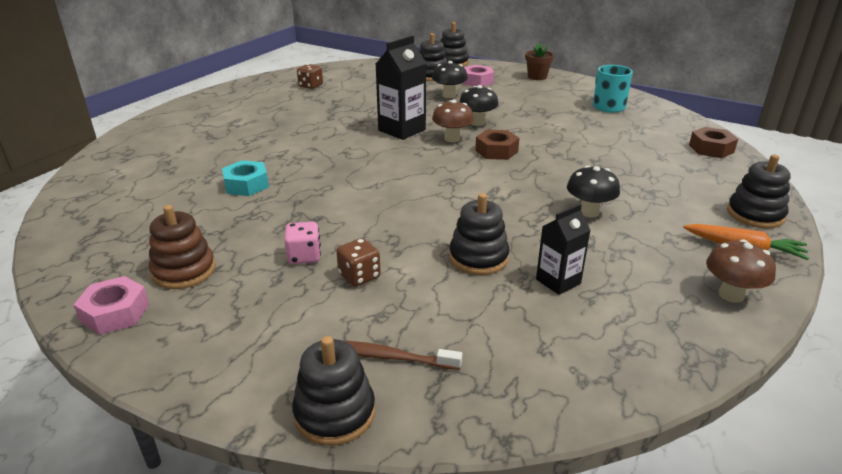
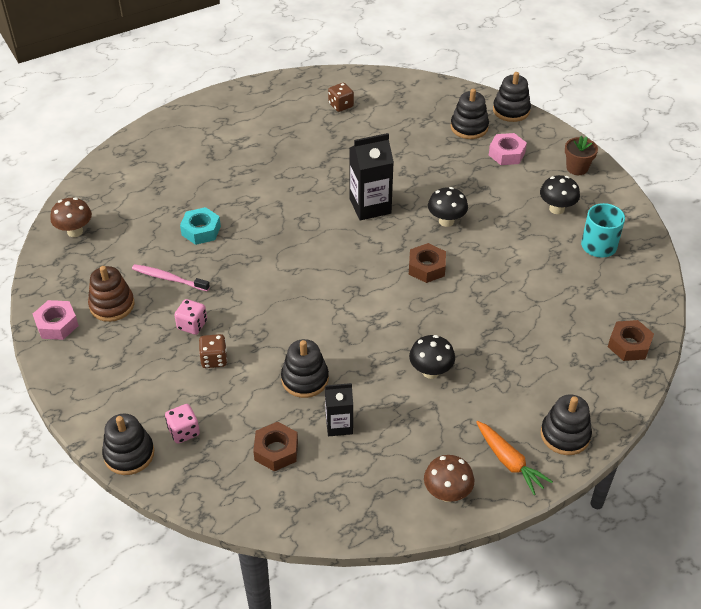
camera: 30 degrees right, 15 degrees up
(241, 228) = (169, 278): none -> pink toothbrush
(388, 357) = (184, 431): brown toothbrush -> pink dice
(449, 95) = (457, 168): black mushroom -> black mushroom (556, 209)
(452, 139) = (403, 236): brown mushroom -> brown mushroom (75, 231)
(519, 330) = (276, 451): none -> brown nut

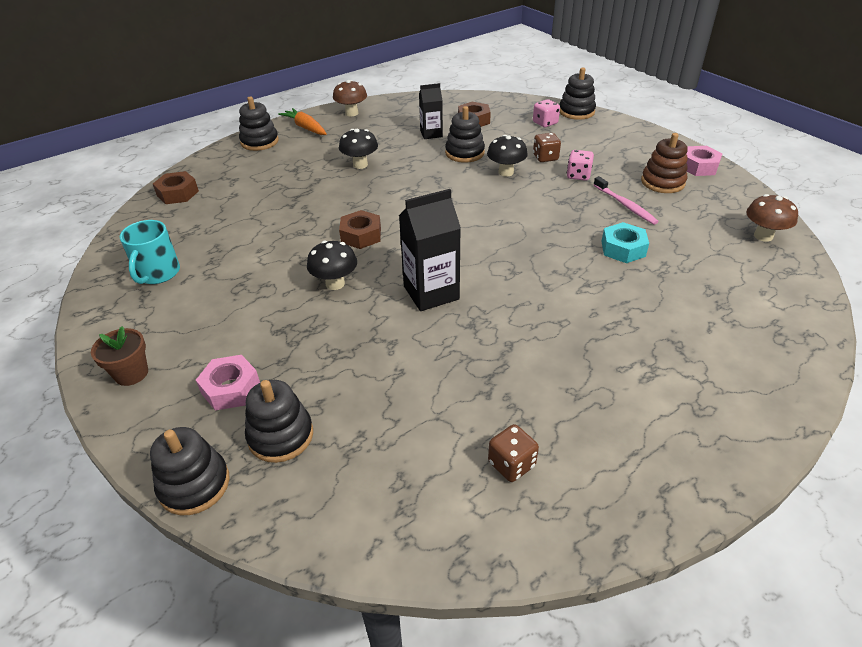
camera: 175 degrees right, 5 degrees down
(169, 278) = (625, 205): pink toothbrush -> pink toothbrush turned 45 degrees clockwise
(556, 209) = (189, 311): black mushroom -> black mushroom (506, 172)

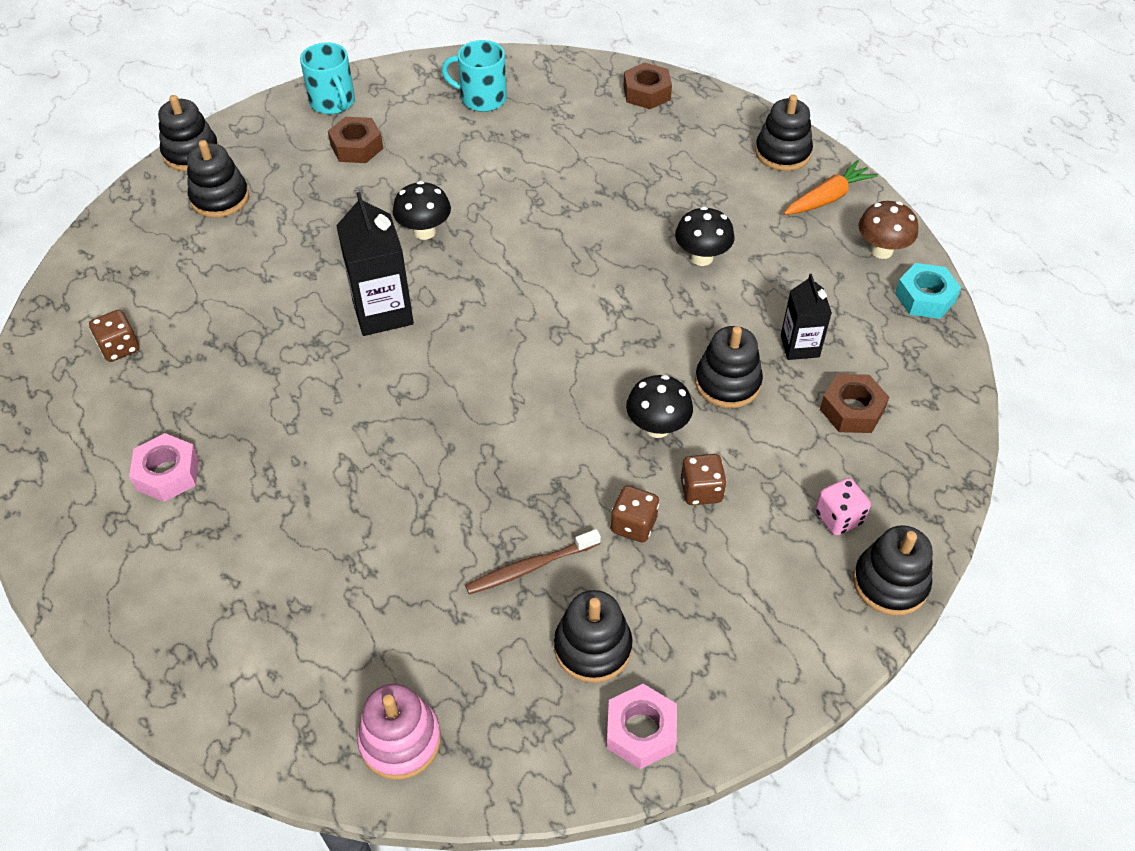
camera: 95 degrees right, 10 degrees up
(131, 373) = (333, 102): brown flower pot -> turquoise mug
(231, 388) = (290, 164): pink nut -> pink nut (167, 474)
(361, 235) = (516, 255): brown nut -> brown nut (357, 147)
(578, 175) = (633, 525): pink dice -> brown dice
(623, 249) = (417, 530): turquoise nut -> turquoise nut (925, 297)
(625, 205) = (531, 567): pink toothbrush -> brown toothbrush
(662, 182) = (592, 647): brown stacking toy -> black stacking toy
(763, 236) = (400, 740): brown mushroom -> pink stacking toy

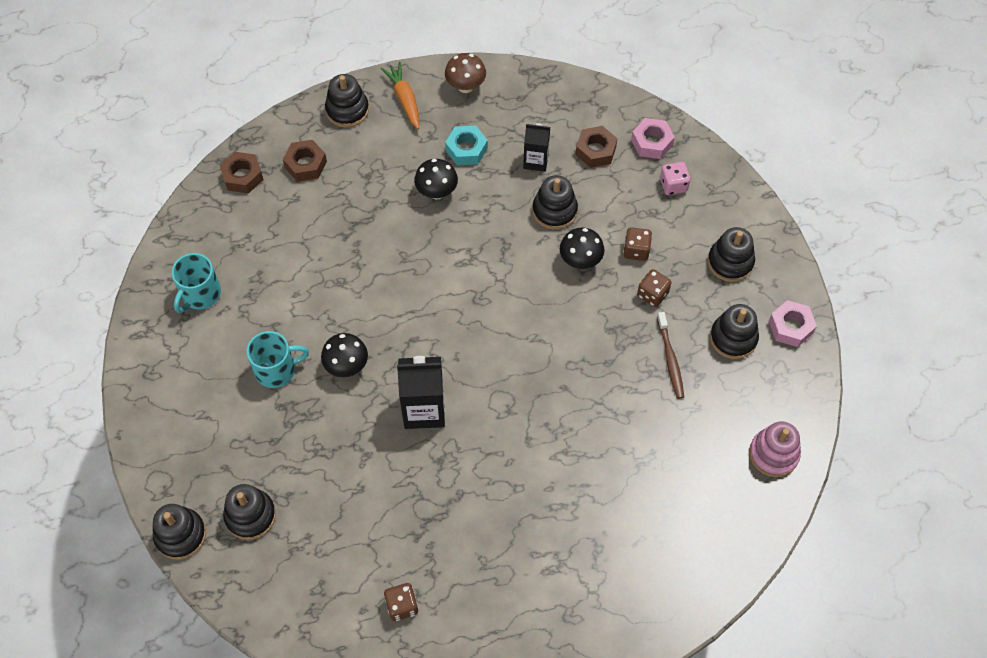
camera: 75 degrees left, 10 degrees up
(167, 474) = (538, 576): pink nut -> pink nut (652, 142)
(333, 102) = (157, 410): turquoise mug -> turquoise mug (277, 370)
(357, 147) = (225, 400): brown nut -> brown nut (305, 164)
(890, 583) = (723, 175): black stacking toy -> black stacking toy (730, 262)
(925, 297) = (515, 78): turquoise nut -> turquoise nut (466, 149)

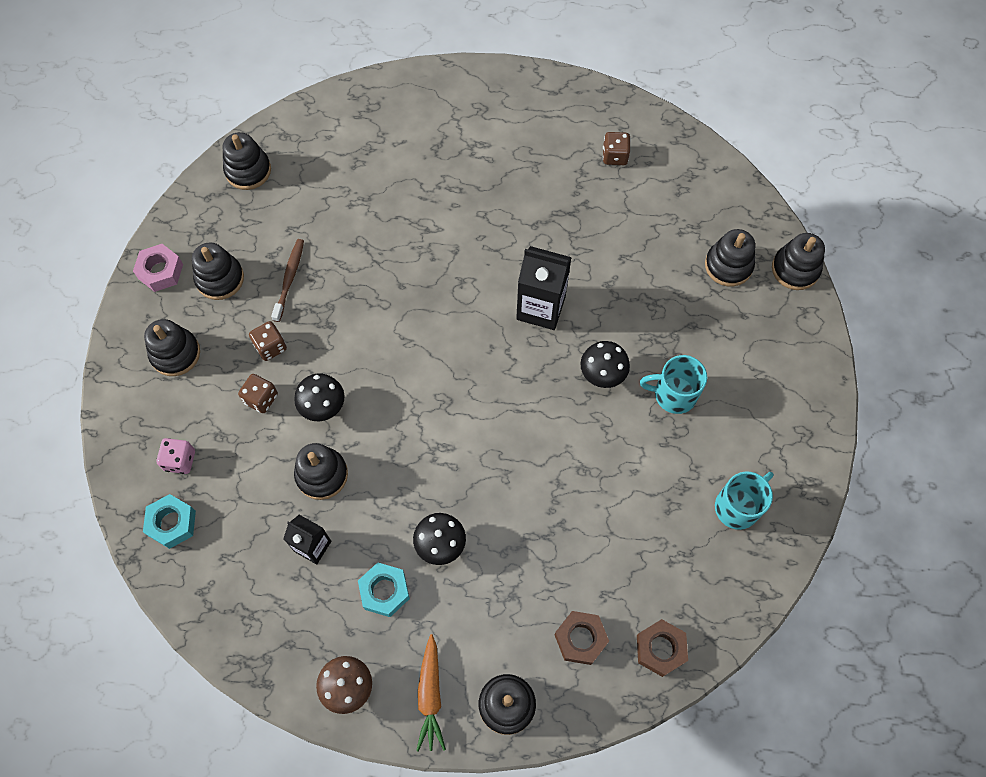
camera: 160 degrees left, 5 degrees up
(595, 151) = (239, 535): brown nut -> none
(652, 142) = (172, 523): pink nut -> turquoise nut
(773, 454) = (248, 171): pink stacking toy -> black stacking toy

